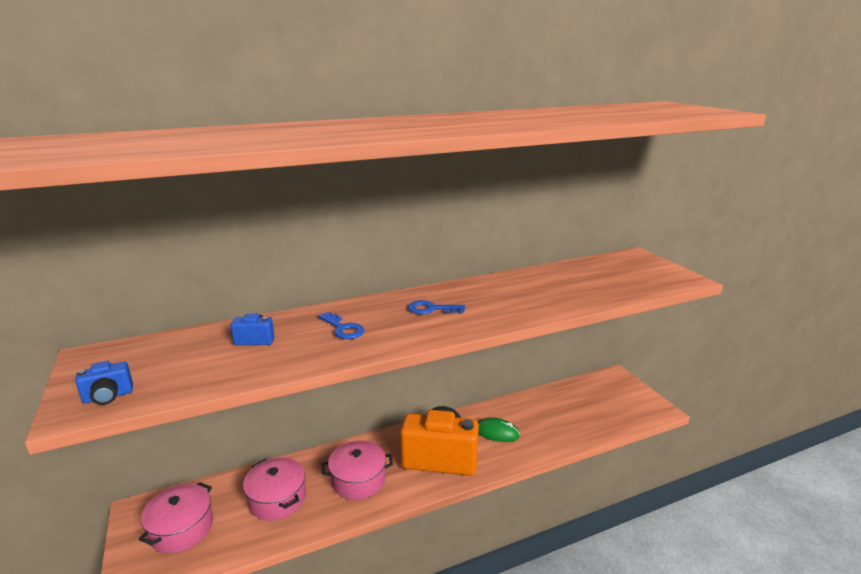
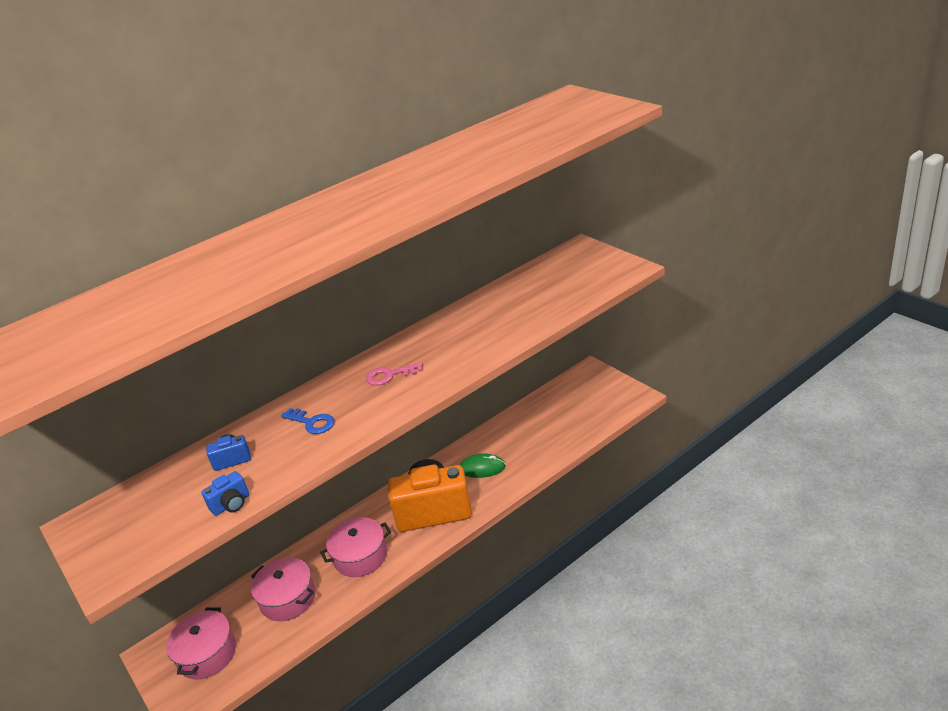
camera: 10 degrees left, 10 degrees up
(108, 396) = (129, 555): blue camera -> blue camera (231, 504)
(431, 309) = (389, 375): blue key -> pink key

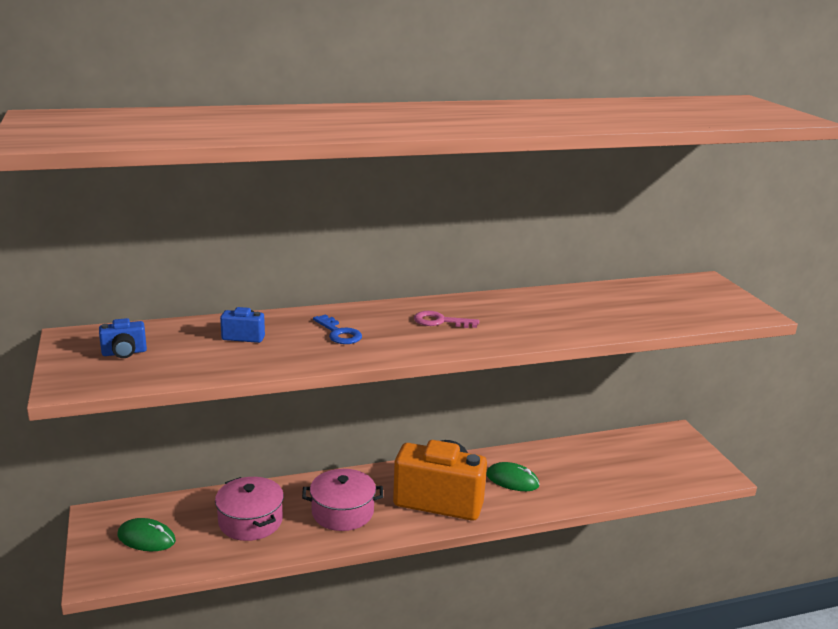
camera: 15 degrees right, 10 degrees down
(207, 654) = (146, 538): pink pot -> green mouse
(231, 504) = (218, 370): blue camera -> blue camera (124, 353)

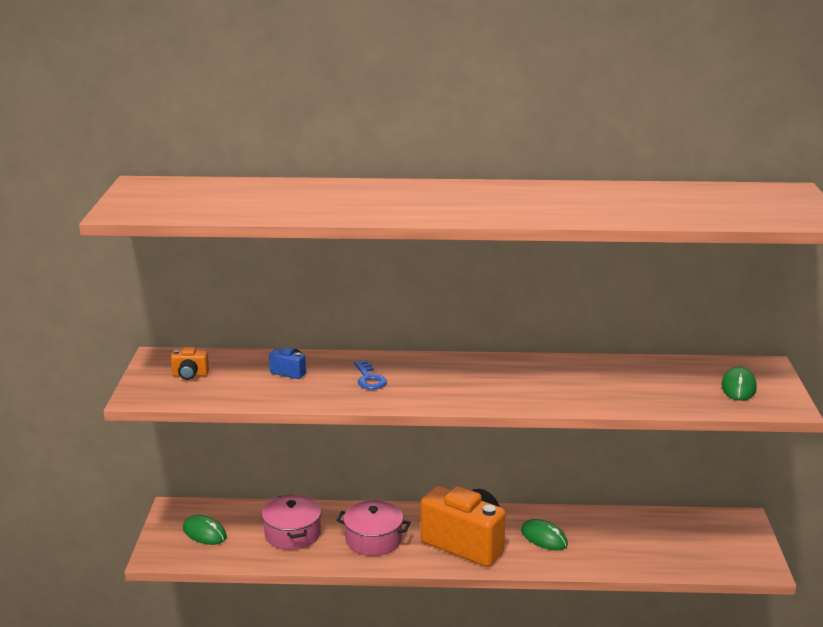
camera: 20 degrees right, 0 degrees up
(124, 353) = (190, 375): blue camera -> orange camera
(440, 321) = (465, 378): pink key -> none
(700, 301) = (738, 387): none -> green mouse

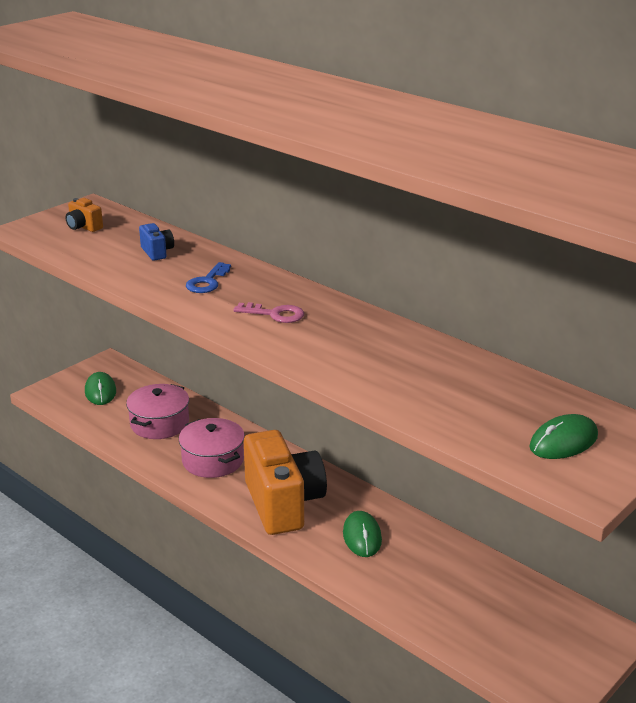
camera: 40 degrees right, 5 degrees up
(456, 382) = (275, 314): none -> pink key

